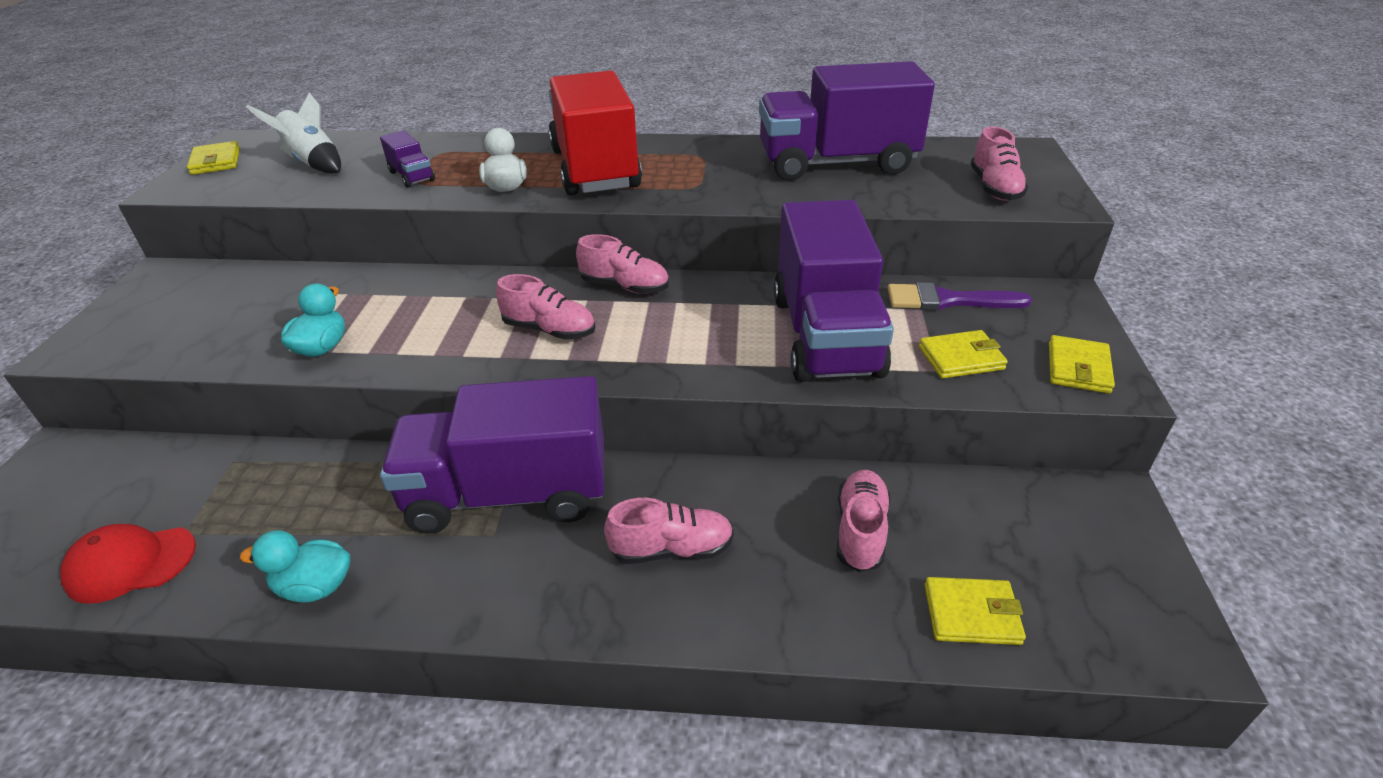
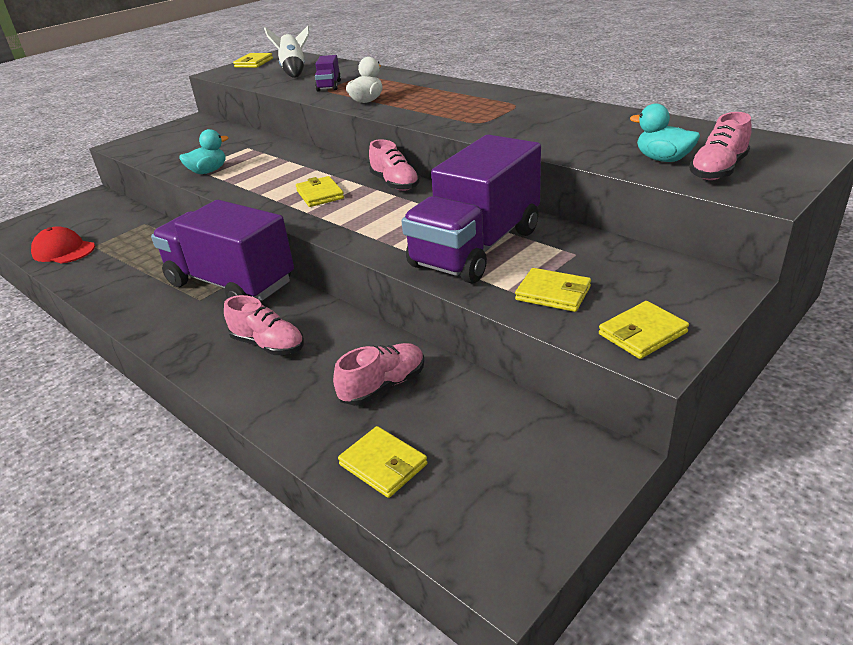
camera: 40 degrees right, 5 degrees down
(315, 586) = (107, 289): turquoise duck -> turquoise duck (663, 159)
(549, 330) = (320, 194): pink shoe -> yellow wallet
(595, 169) = (433, 100): red truck -> none
(836, 163) = (608, 128): purple truck -> none
(947, 300) = (607, 255): purple brush -> none

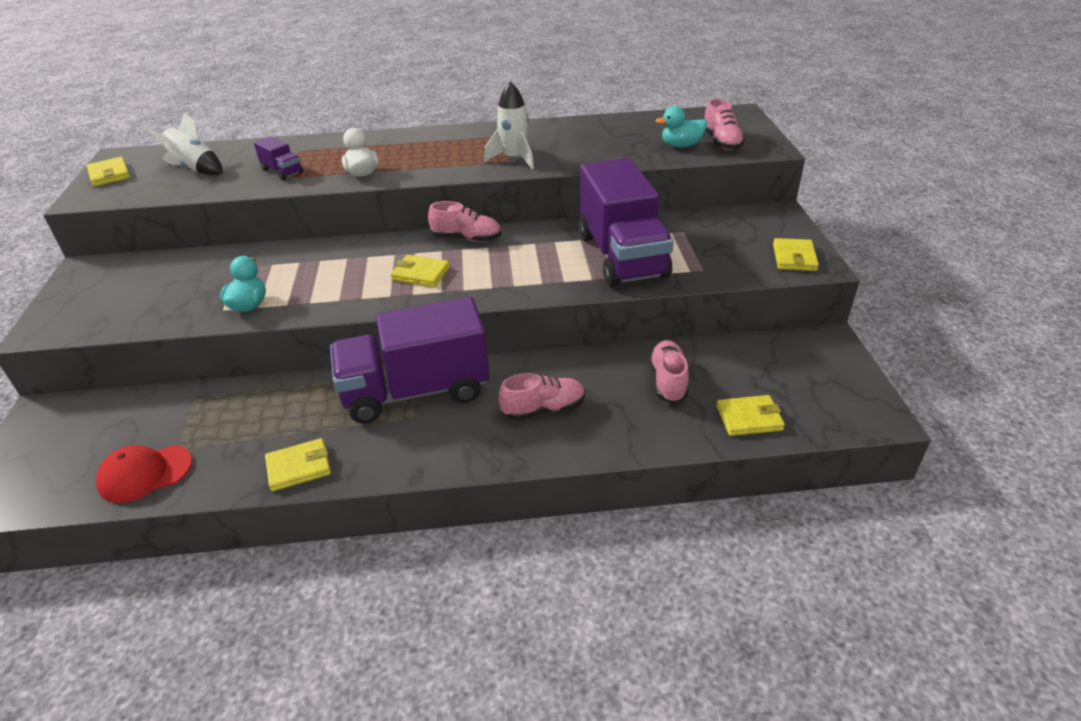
camera: 50 degrees left, 5 degrees up
(485, 123) = (514, 159): none -> white rocket
(553, 293) = (716, 260): yellow wallet -> yellow wallet (299, 467)

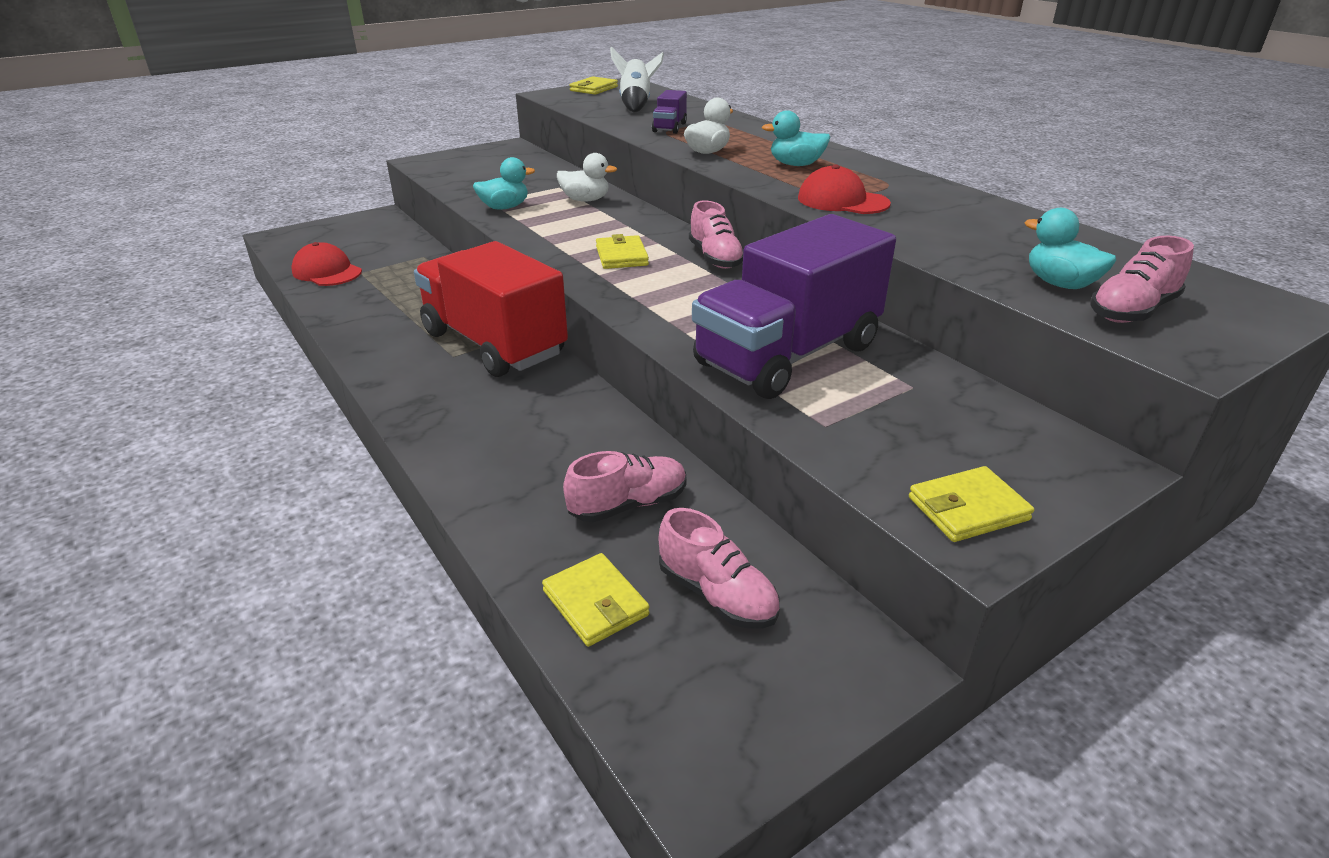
camera: 60 degrees right, 5 degrees down
(288, 261) = (585, 200): none -> white duck
(299, 467) = (358, 325): yellow wallet -> none
(416, 391) = (494, 344): purple truck -> red truck
(432, 152) = (796, 165): none -> turquoise duck
(514, 159) = (842, 201): white rocket -> red cap
(543, 409) = (511, 425): pink shoe -> pink shoe (717, 595)

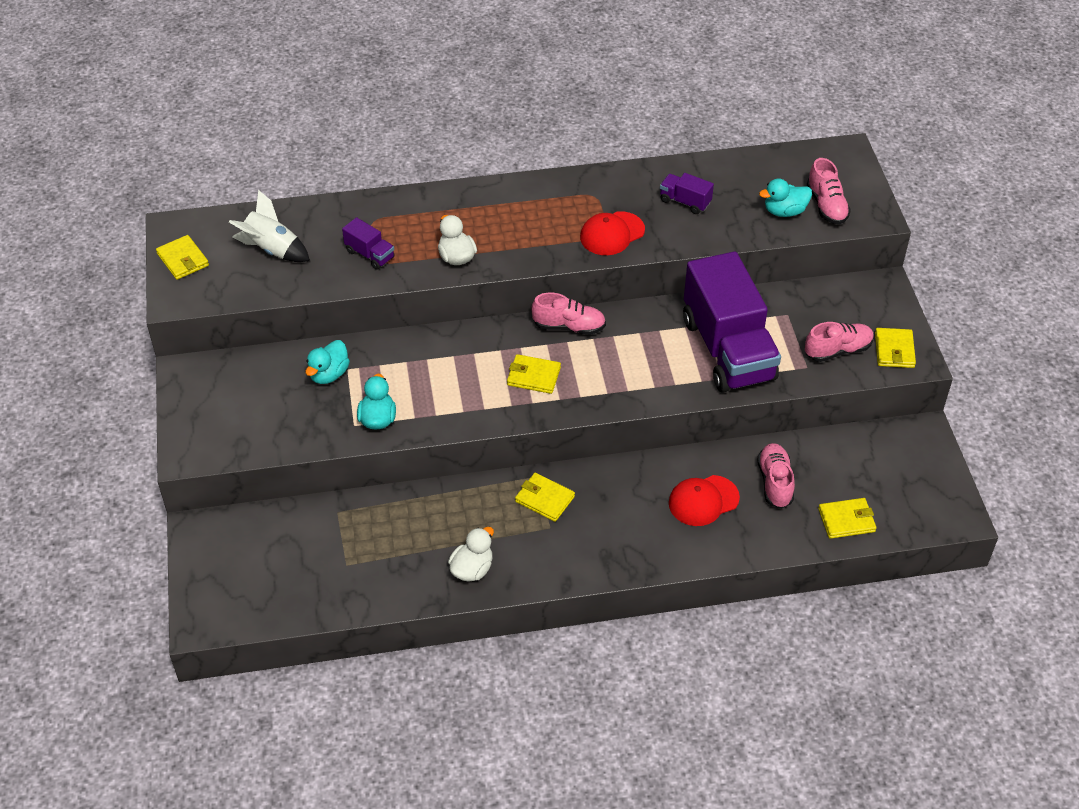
camera: 65 degrees left, 15 degrees up
(327, 272) = (328, 589): red cap -> red cap (703, 501)
(494, 344) = (544, 499): red truck -> yellow wallet
(585, 200) = (395, 361): white duck -> white duck (472, 569)
(717, 595) = (860, 471): pink shoe -> pink shoe (837, 350)
(796, 165) = (522, 222): turquoise duck -> turquoise duck (329, 374)
(962, 225) = (685, 202): none -> purple truck

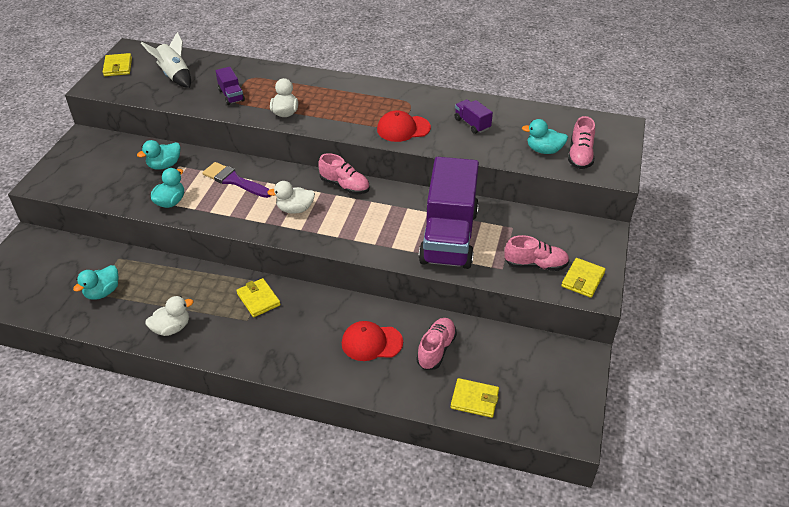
camera: 25 degrees right, 5 degrees down
(354, 559) = (102, 292): none -> turquoise duck
(432, 364) = (234, 180): none -> purple brush
(533, 376) = (295, 209): yellow wallet -> white duck

